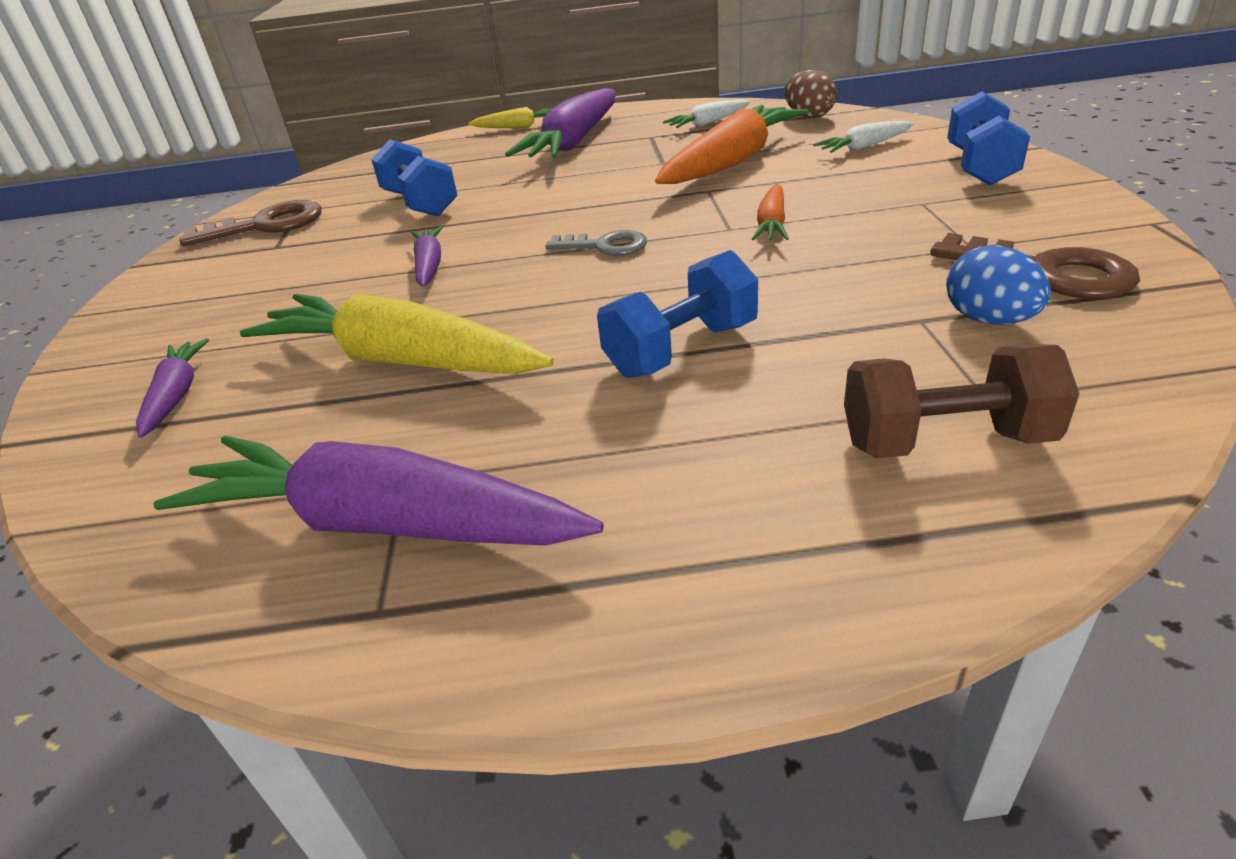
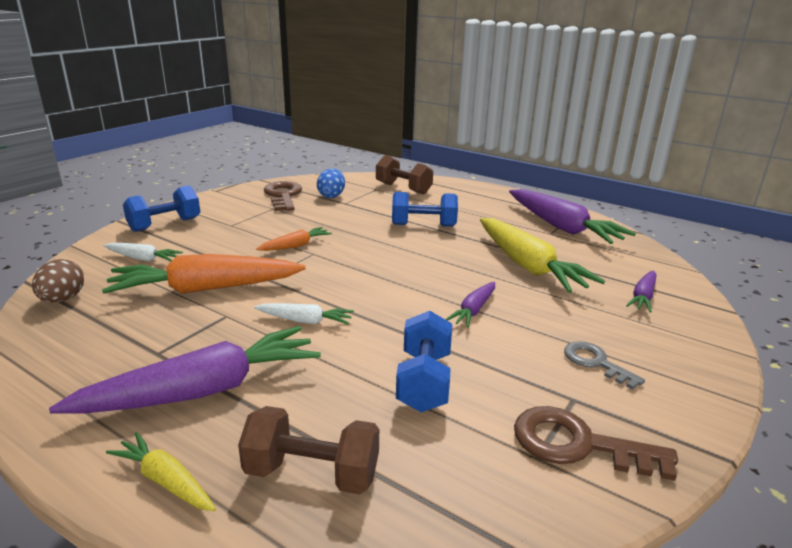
camera: 145 degrees left, 10 degrees down
(443, 154) = (312, 473): none -> brown dumbbell
(605, 246) = (376, 273): grey key -> grey key (596, 363)
(708, 123) = (100, 339): white carrot -> white carrot (305, 321)

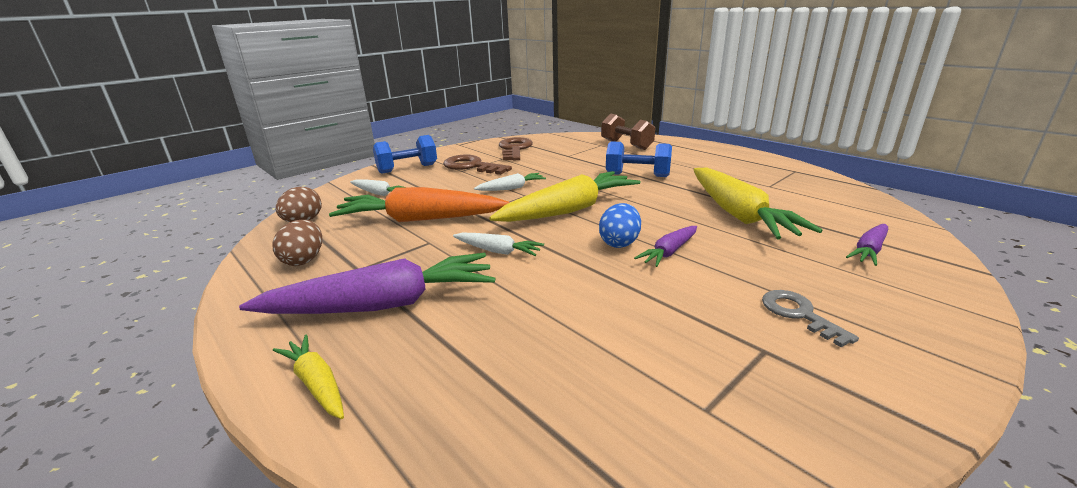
camera: 15 degrees right, 0 degrees up
(87, 347) = (304, 260): none -> brown egg
(295, 246) = (511, 188): orange carrot -> white carrot
(312, 473) = (454, 395): brown dumbbell -> none
(331, 196) = (557, 150): blue egg -> blue egg (619, 243)
(365, 269) = (569, 210): none -> yellow carrot
(424, 381) = (597, 316): blue dumbbell -> none
(562, 227) = (783, 181): purple carrot -> none
(578, 444) = (761, 402): brown key -> brown key (472, 166)

